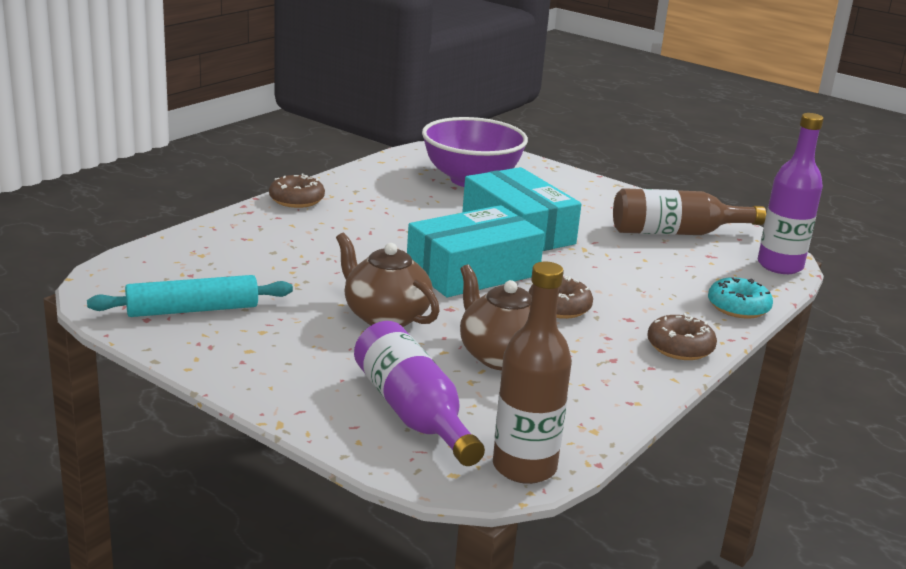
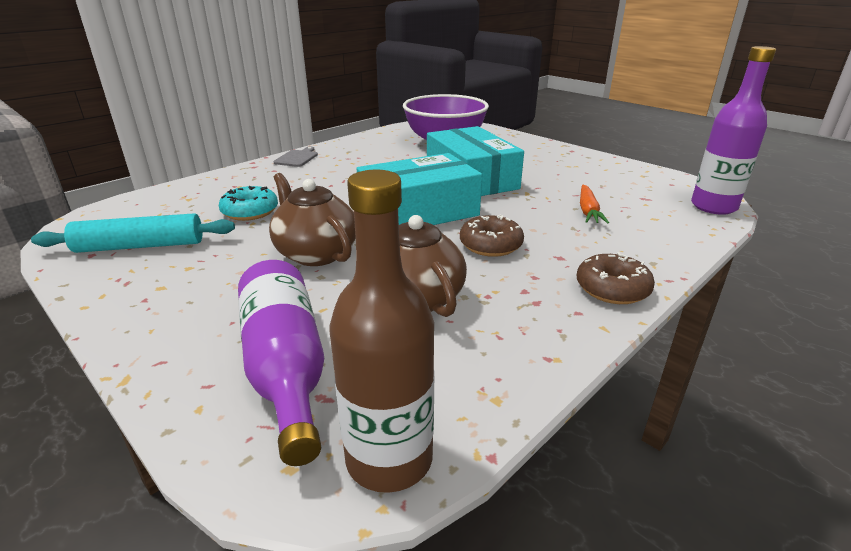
camera: 10 degrees right, 5 degrees up
(296, 200) = (297, 158): brown donut -> grey cutting board
(652, 270) = (588, 211): none -> orange carrot
(675, 232) = (612, 179): brown bottle -> none
(738, 307) = (674, 246): turquoise donut -> turquoise donut (250, 212)

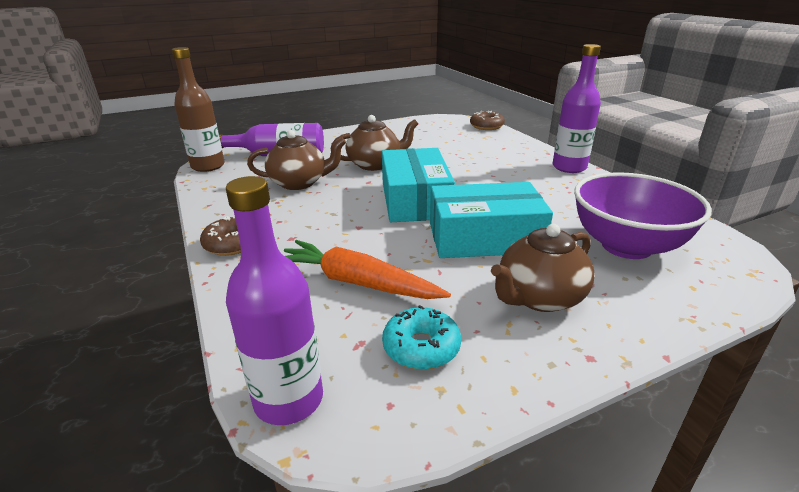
camera: 110 degrees right, 0 degrees up
(140, 246) = (419, 130): turquoise rolling pin -> none
(250, 212) = (451, 151): turquoise donut -> turquoise donut (421, 347)
(297, 158) = (569, 167): grey cutting board -> purple bottle
(490, 245) = (335, 216): brown donut -> brown donut (486, 126)
(533, 161) = (539, 297): none -> brown teapot
(588, 211) = (357, 282): orange carrot -> orange carrot, size x1.74

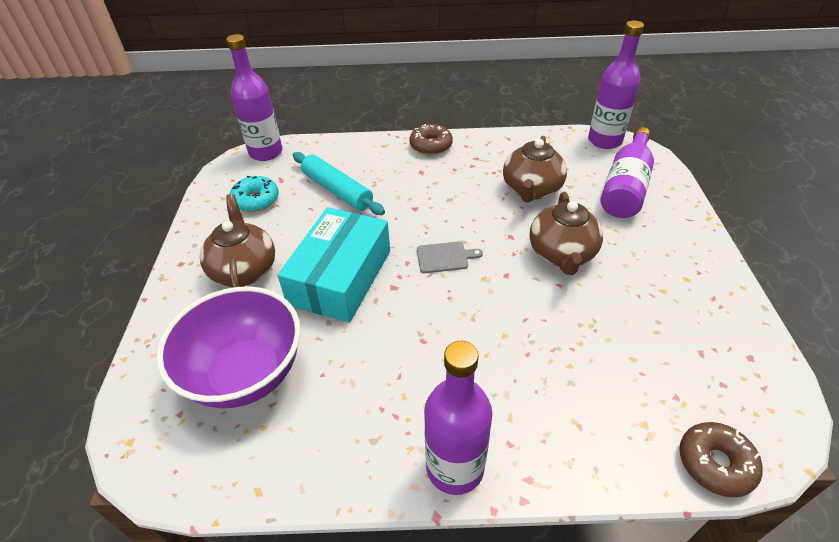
camera: 115 degrees right, 15 degrees up
(208, 166) = (604, 141): brown bottle -> purple bottle
(357, 282) = (337, 190): orange carrot -> turquoise rolling pin
(415, 200) = (445, 257): turquoise box -> grey cutting board

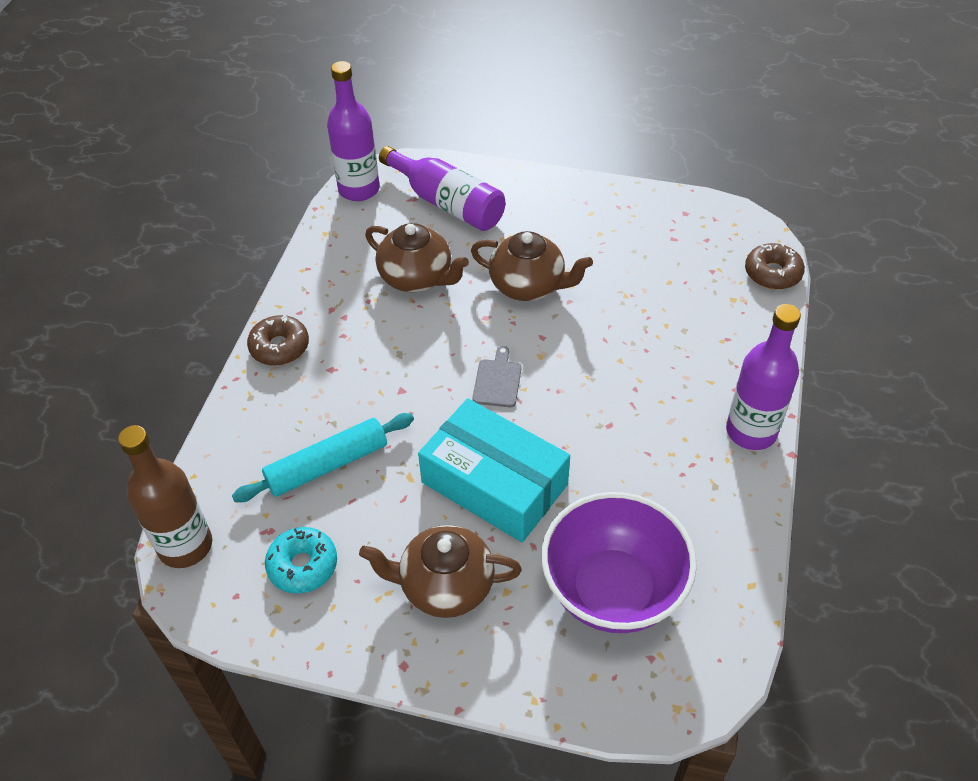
camera: 75 degrees left, 5 degrees up
(266, 152) = (185, 546): purple bottle -> brown bottle

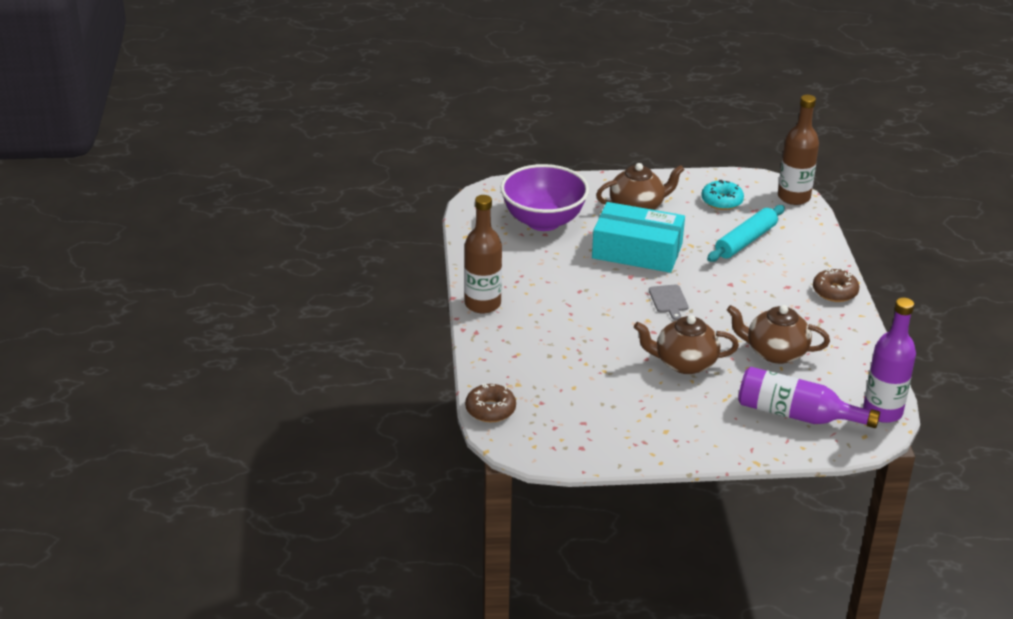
camera: 160 degrees right, 15 degrees down
(751, 431) = (482, 304): purple bottle -> brown bottle

